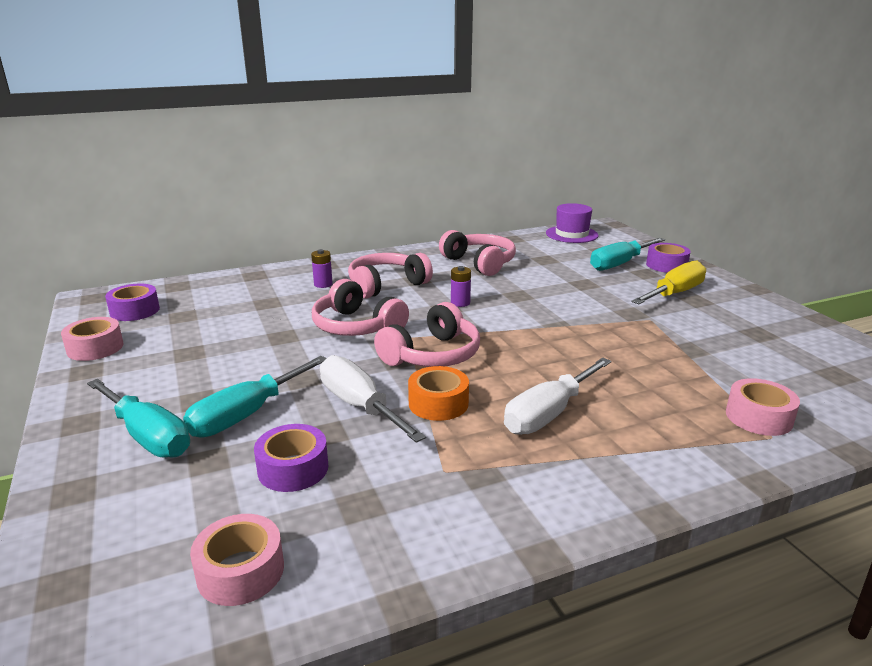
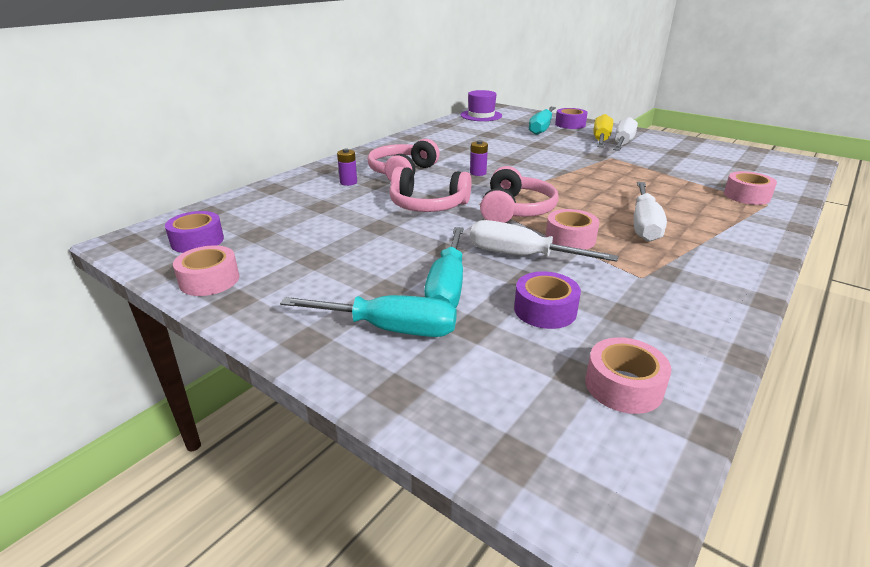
camera: 30 degrees left, 5 degrees up
(438, 403) = (570, 238): orange tape -> pink tape
(479, 263) = (448, 144): pink headphones -> none
(697, 304) = (622, 143): none -> white screwdriver

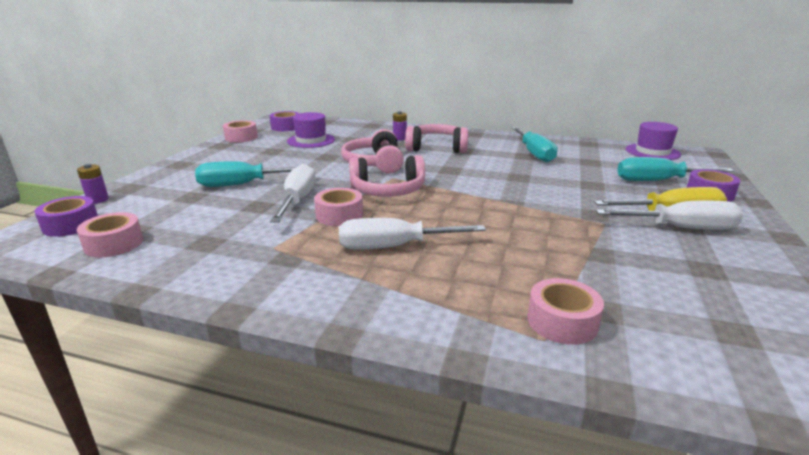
camera: 70 degrees right, 5 degrees down
(296, 229) = (311, 140): none -> purple hat
(390, 329) = (190, 178): turquoise screwdriver -> turquoise screwdriver (534, 154)
(478, 173) = (465, 170): purple battery -> purple battery (98, 200)
(545, 310) = (213, 214): purple tape -> purple tape (71, 225)

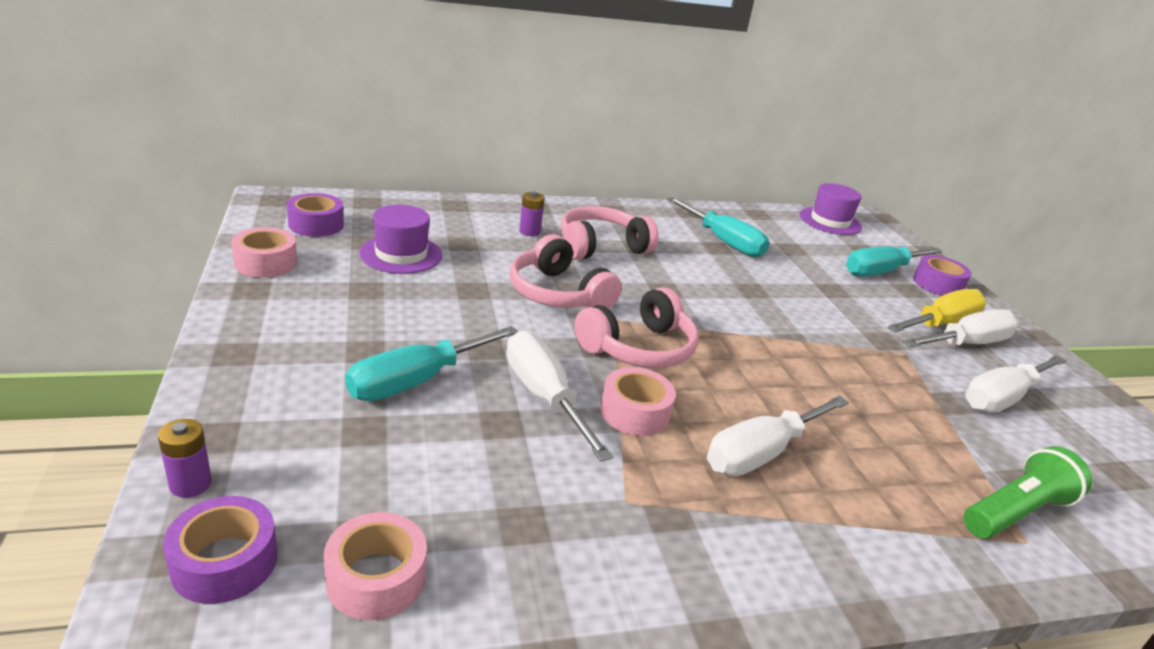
camera: 35 degrees left, 5 degrees up
(562, 321) = (1015, 511): pink tape -> green flashlight
(665, 262) = (1001, 398): none -> white screwdriver

